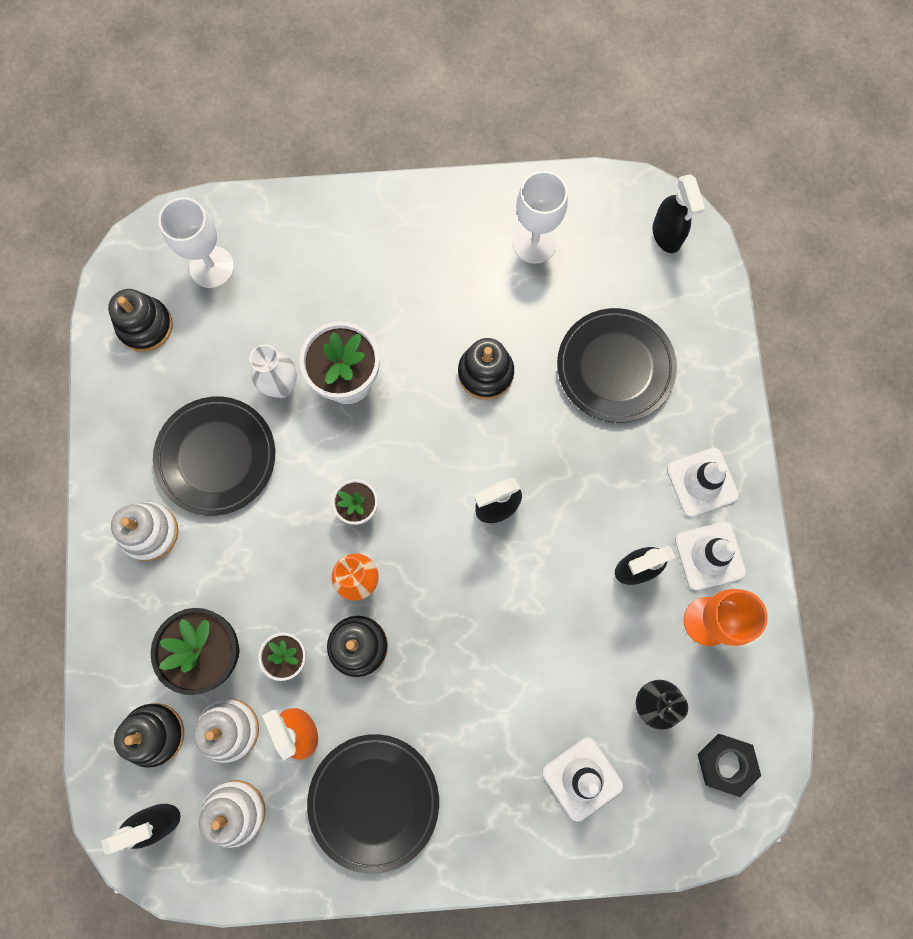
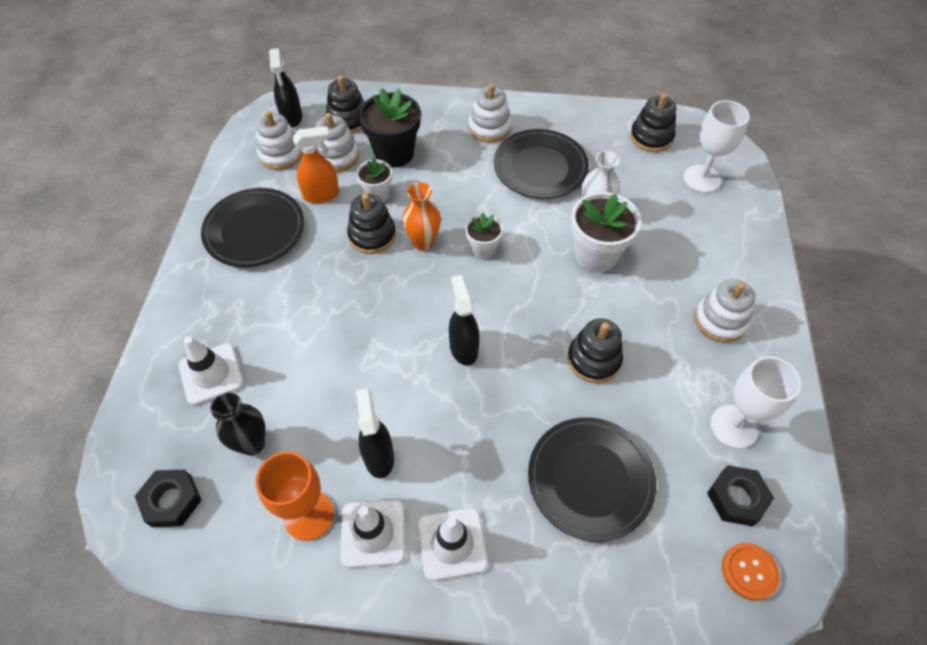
camera: 100 degrees right, 20 degrees down
(415, 252) = (720, 321): none -> white stacking toy
(604, 242) = (736, 498): none -> black nut
(666, 235) = (749, 571): black spray bottle -> orange button

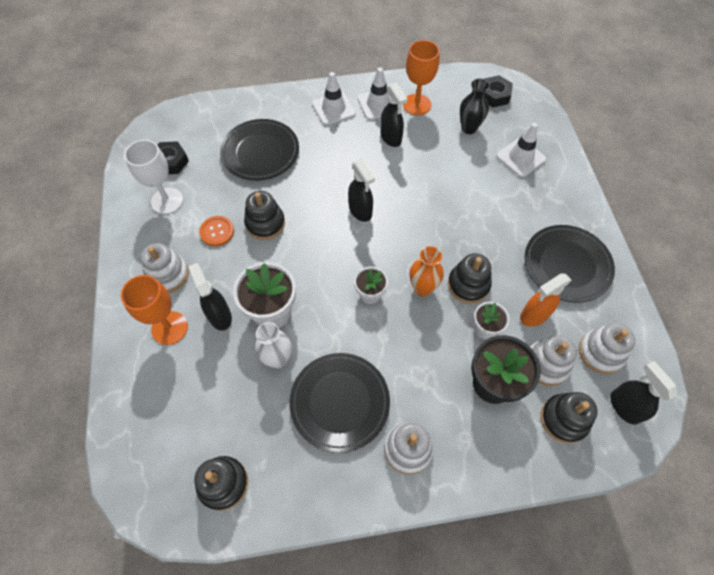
camera: 165 degrees right, 5 degrees up
(655, 263) = (219, 316): none -> black spray bottle
(702, 179) = (169, 431): white goblet -> none
(711, 263) = (169, 328): none -> orange goblet
(749, 571) = (168, 130): orange button -> orange button (217, 231)

